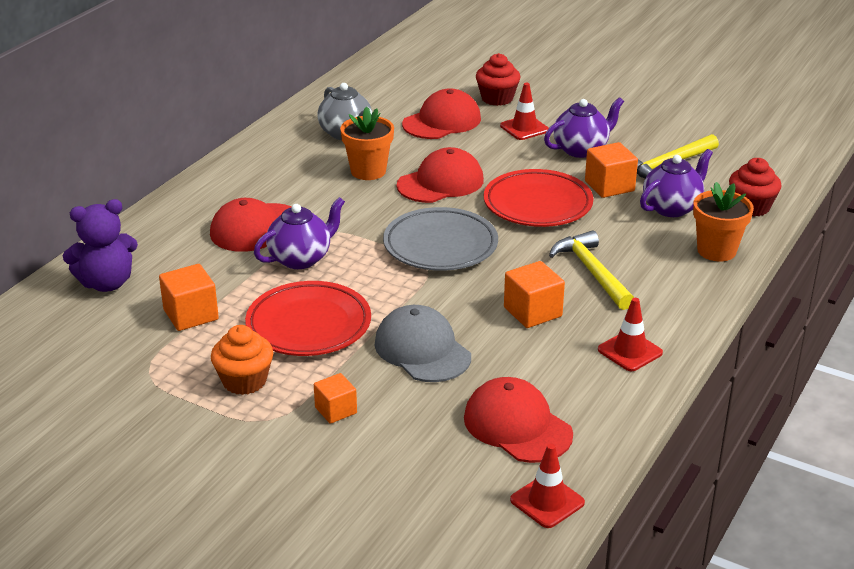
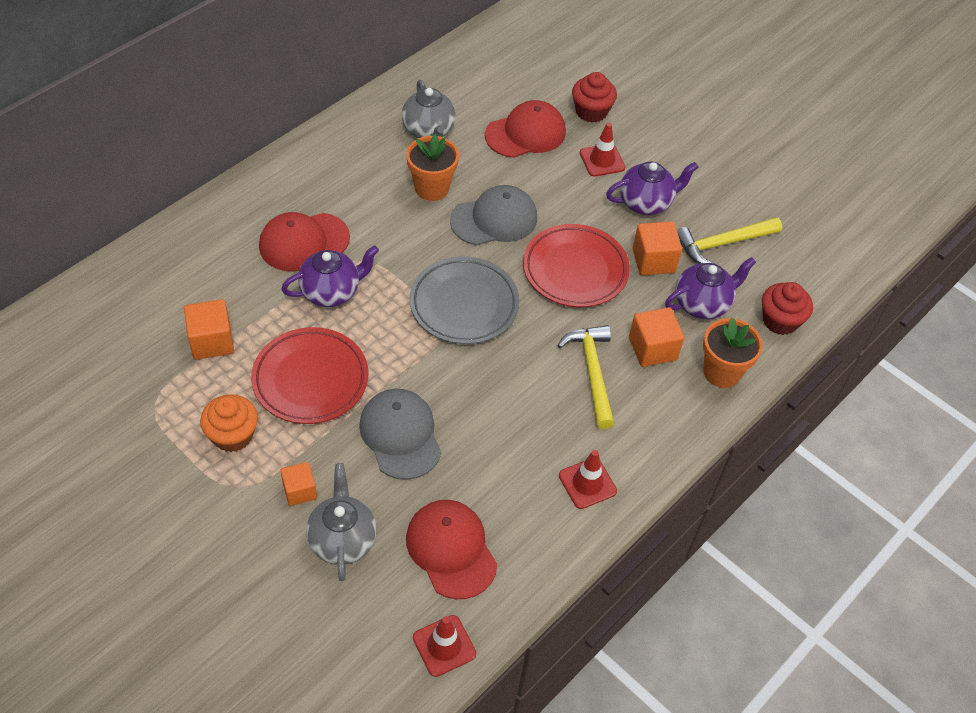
camera: 10 degrees right, 20 degrees up
(107, 283) = (150, 283): purple teddy bear -> none
(399, 439) = (342, 540): none -> grey teapot
(440, 183) = (494, 219): red cap -> grey cap
(532, 312) = (517, 411): orange cube -> orange cube (652, 348)

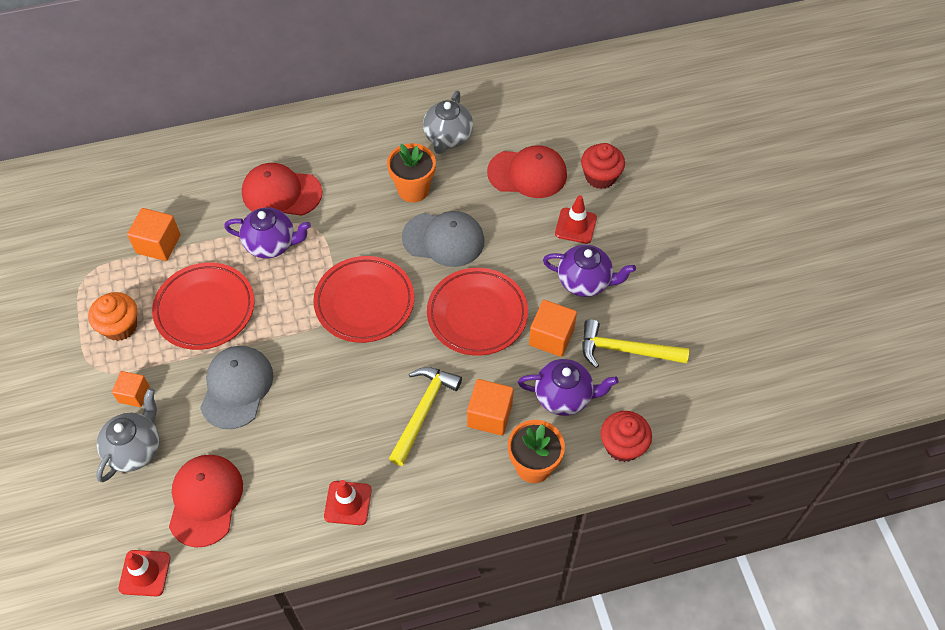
camera: 35 degrees right, 5 degrees up
(464, 304) = (364, 302): grey plate -> red plate

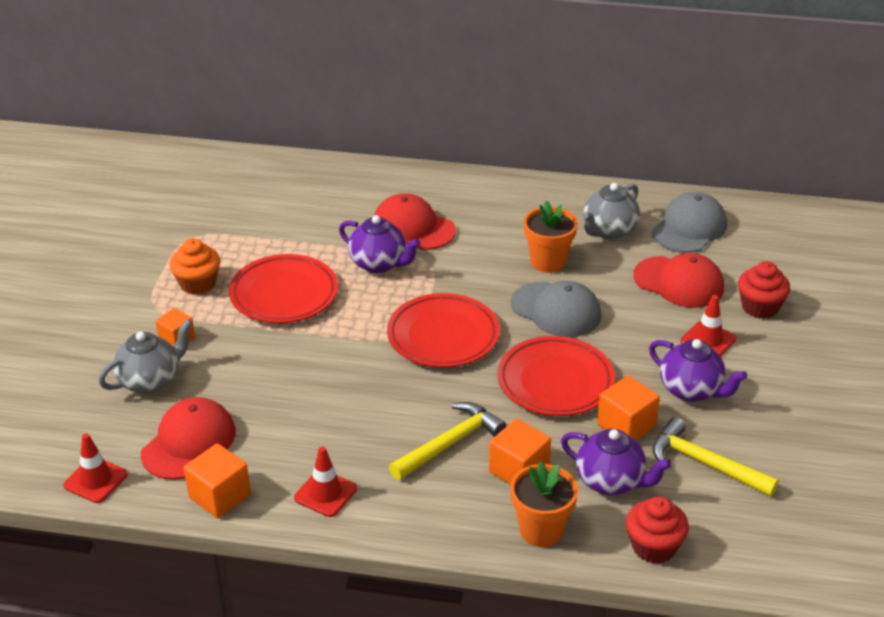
camera: 25 degrees right, 20 degrees down
(158, 244) = (272, 233): orange cube -> orange cube (219, 496)
(236, 388) = (275, 364): grey cap -> grey cap (689, 228)

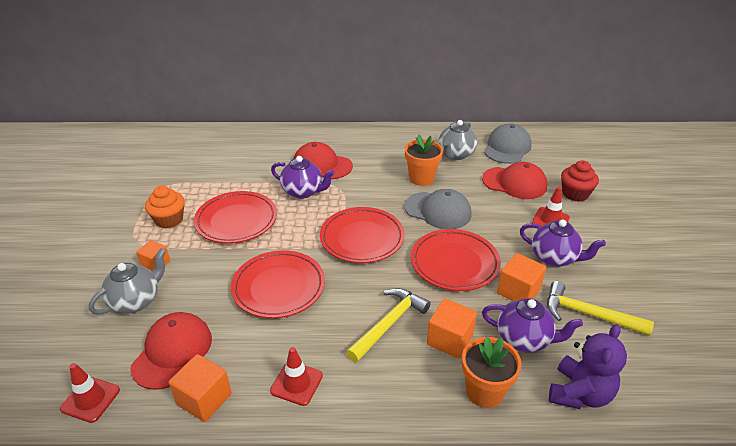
camera: 10 degrees left, 0 degrees up
(324, 385) = (279, 287): none -> red plate
(654, 547) = (579, 393): red cupcake -> purple teddy bear

